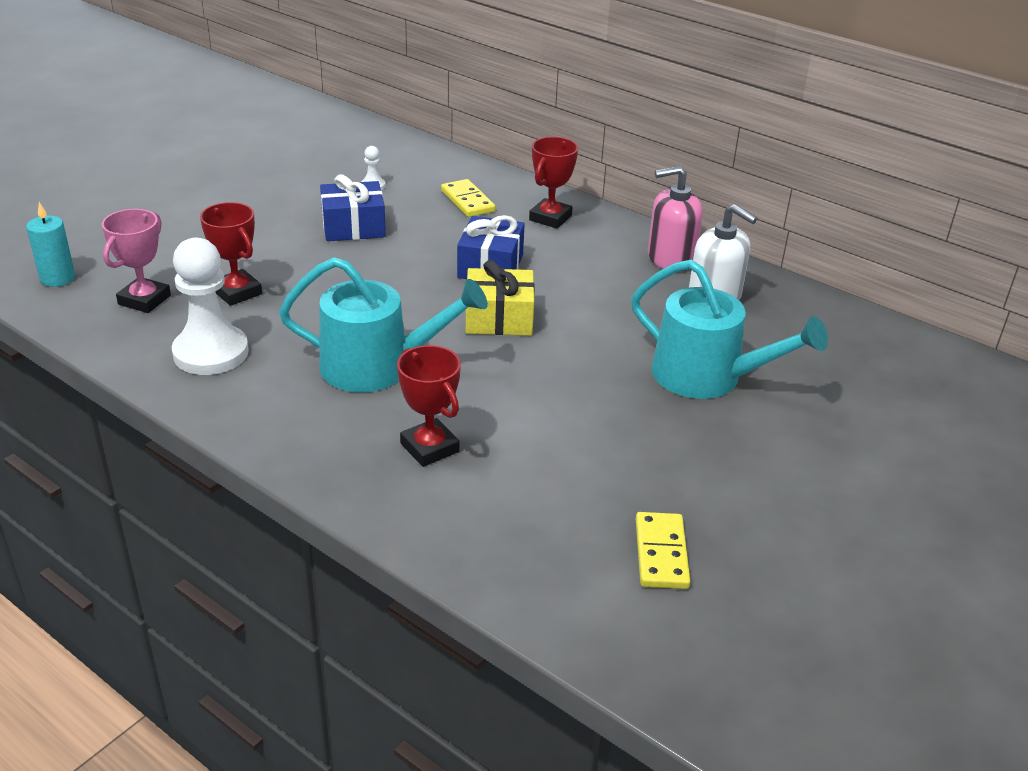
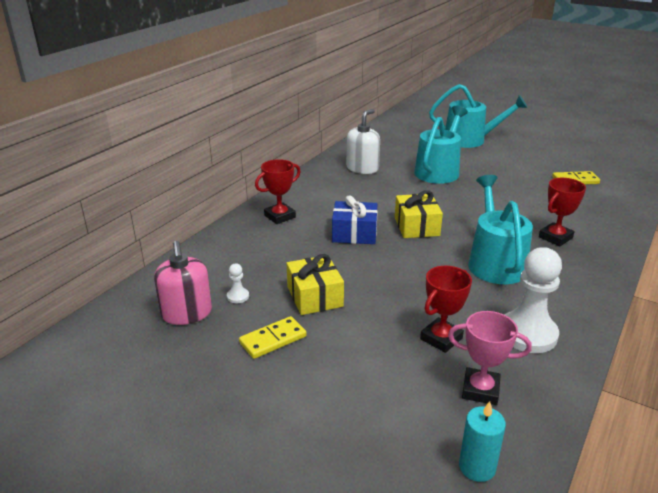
camera: 95 degrees left, 5 degrees down
(353, 227) = (315, 296): blue gift -> yellow gift
(467, 201) = (260, 249): yellow domino -> yellow domino (273, 340)
(550, 218) = (280, 216): red trophy -> red trophy turned 60 degrees counterclockwise
(670, 258) = (322, 179): pink soap dispenser -> pink soap dispenser (186, 313)
(880, 451) = (470, 140): none -> turquoise watering can

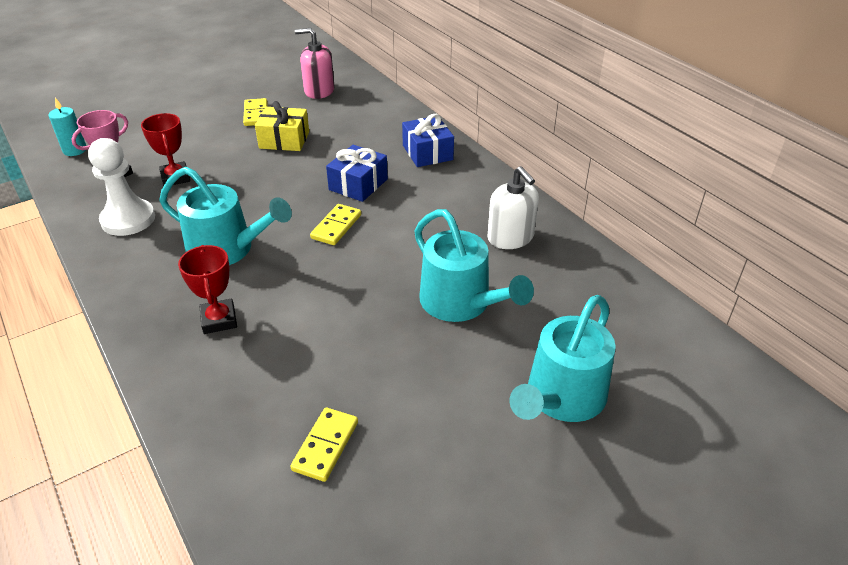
camera: 115 degrees right, 10 degrees up
(238, 296) = (318, 111): white pawn -> none
(280, 216) = (427, 152): red trophy -> blue gift
(416, 226) = (336, 227): yellow gift -> yellow domino

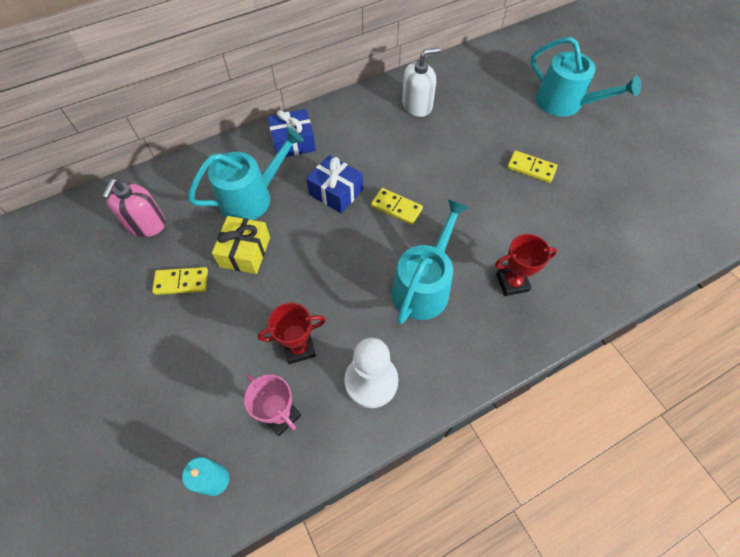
camera: 85 degrees left, 20 degrees up
(325, 446) = (618, 212): yellow domino -> yellow domino (531, 168)
(460, 303) = (487, 138): turquoise watering can -> turquoise watering can (251, 197)

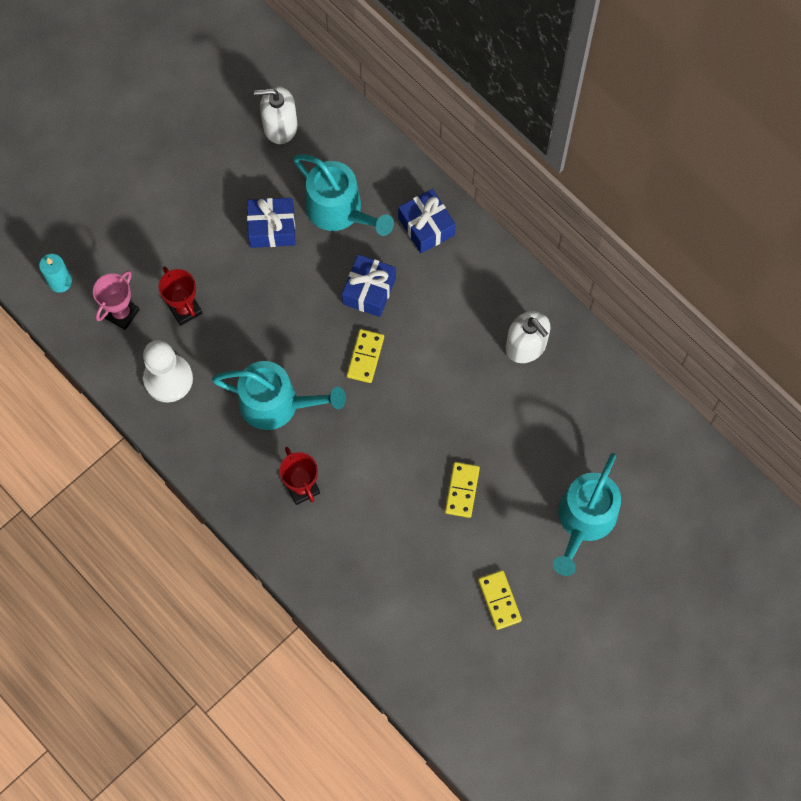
camera: 75 degrees right, 10 degrees up
(146, 224) = (280, 126): pink soap dispenser -> white soap dispenser
(181, 282) = (225, 185): yellow domino -> yellow domino (499, 600)
(245, 252) = (272, 228): yellow gift -> blue gift

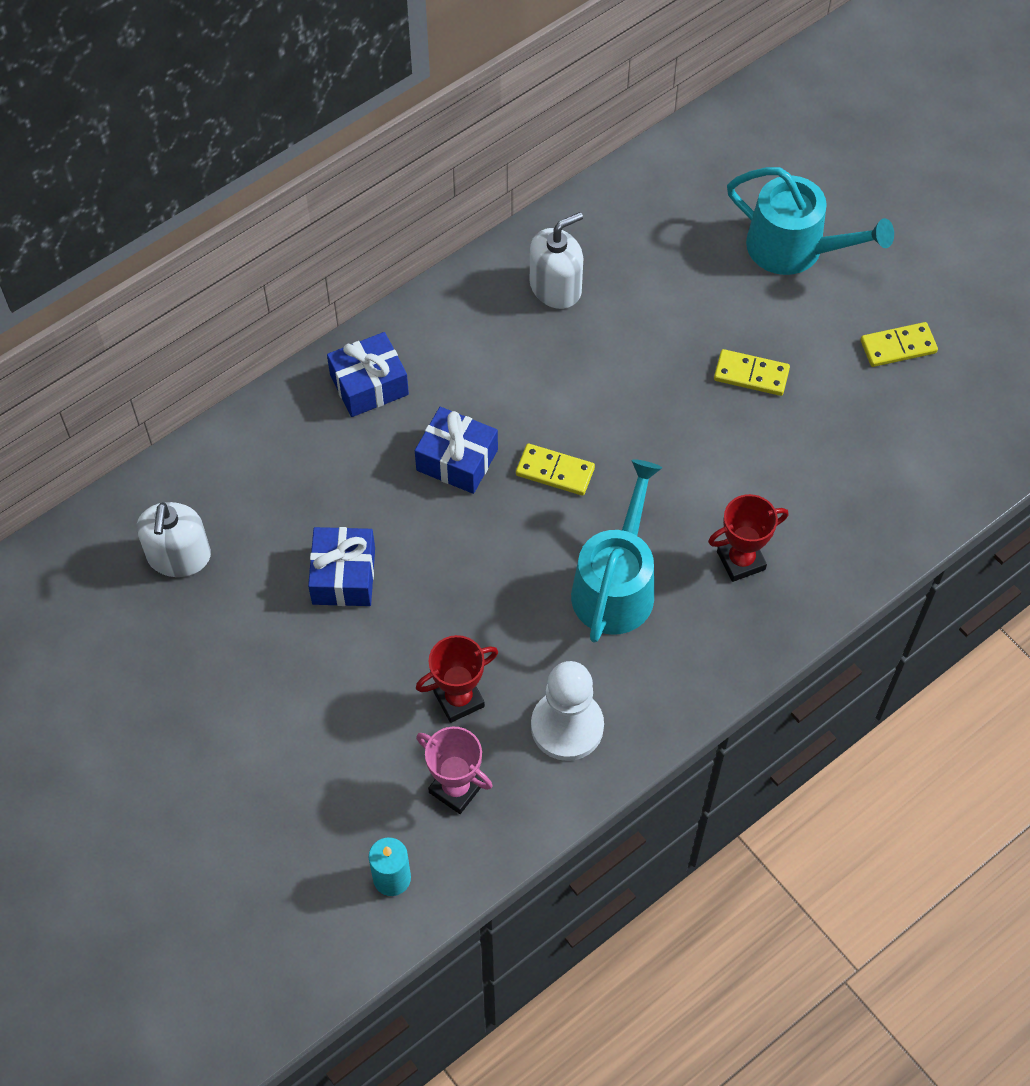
camera: 85 degrees left, 10 degrees down
(339, 210) = (328, 488): turquoise watering can -> none

